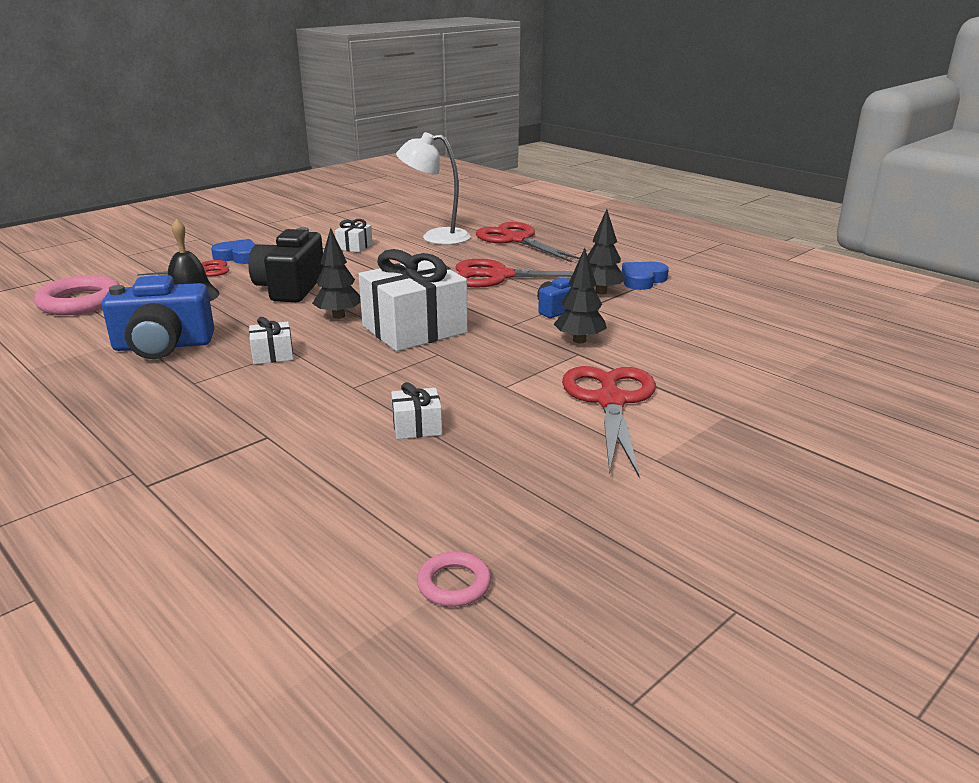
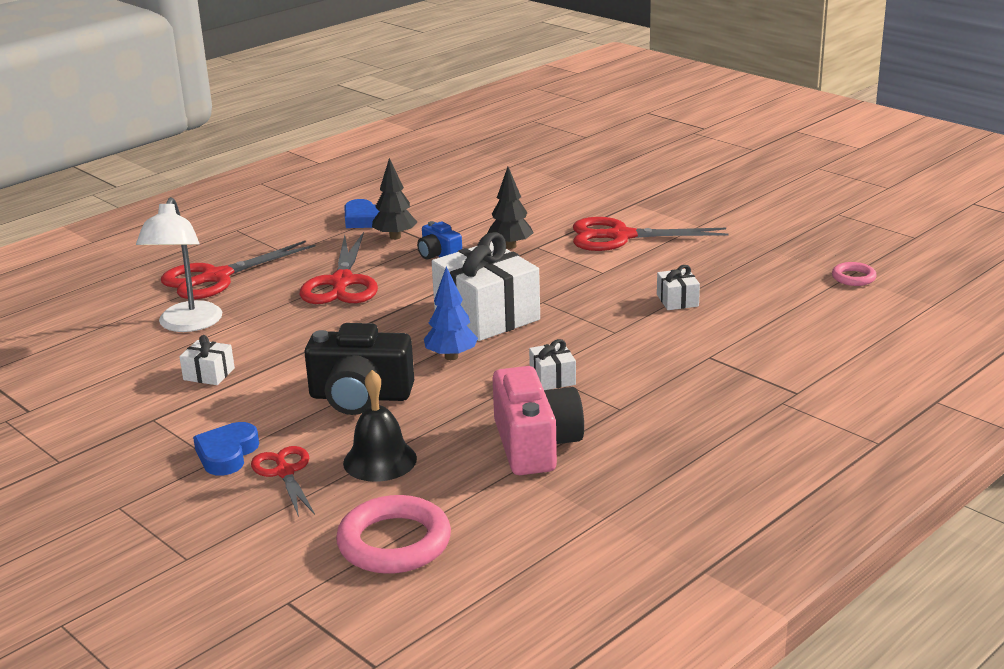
camera: 90 degrees left, 0 degrees up
(163, 346) = (535, 445): blue camera -> pink camera
(338, 316) = (451, 357): black tree -> blue tree

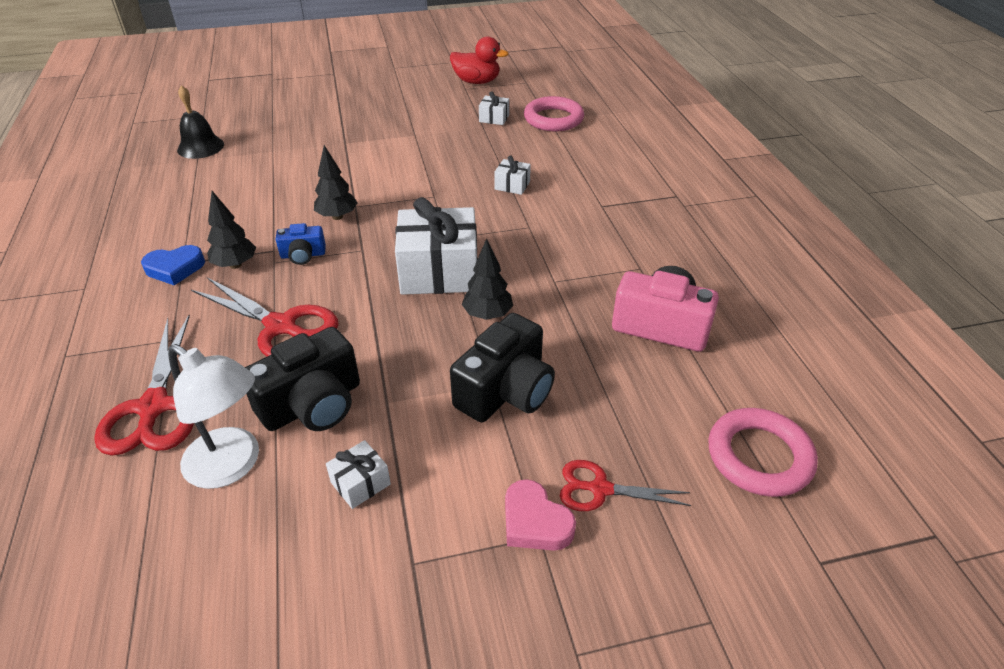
camera: 60 degrees left, 15 degrees up
(227, 454) = (535, 522): blue heart -> pink heart
(270, 327) = (312, 404): none -> black camera
(380, 460) = (624, 418): black bell -> black bell (200, 147)
(451, 357) = (488, 315): blue tree -> black tree
(552, 378) = (570, 279): white gift -> white gift (494, 118)
(620, 236) = (389, 167): red scissors -> none
(853, 277) = (553, 119): pink ring -> pink ring, size x1.94
(864, 214) = (477, 82): none -> red duck

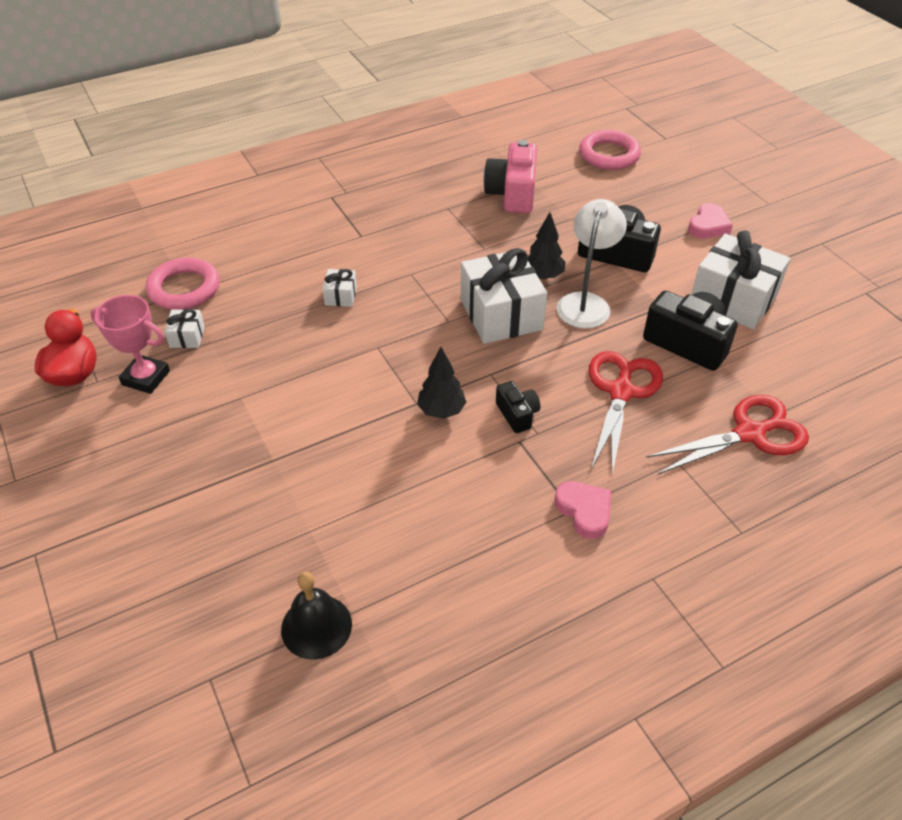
camera: 105 degrees left, 5 degrees up
(175, 268) = (584, 511): blue heart -> pink heart
(232, 466) = (764, 364): white lamp -> white lamp (586, 303)
(235, 265) = (555, 462): black tree -> none
(303, 255) = (517, 414): blue camera -> black camera
(360, 483) = (733, 299): white gift -> white gift, size x2.23
(458, 103) = (146, 378): none -> pink trophy
(600, 489) = (669, 206): red scissors -> none

